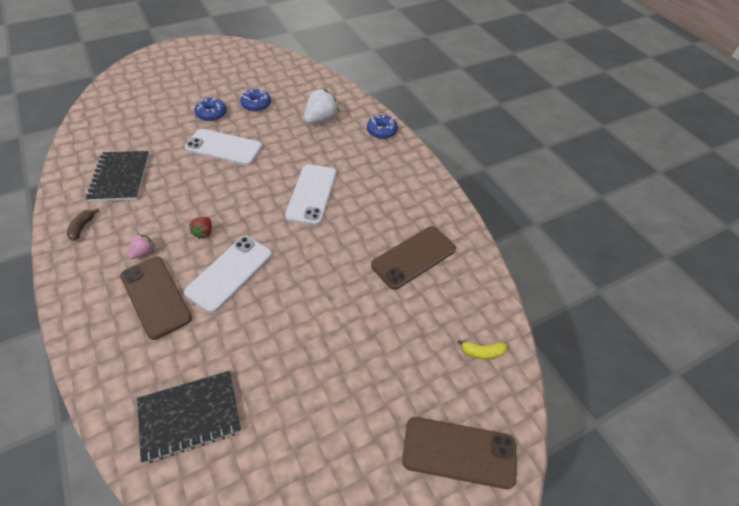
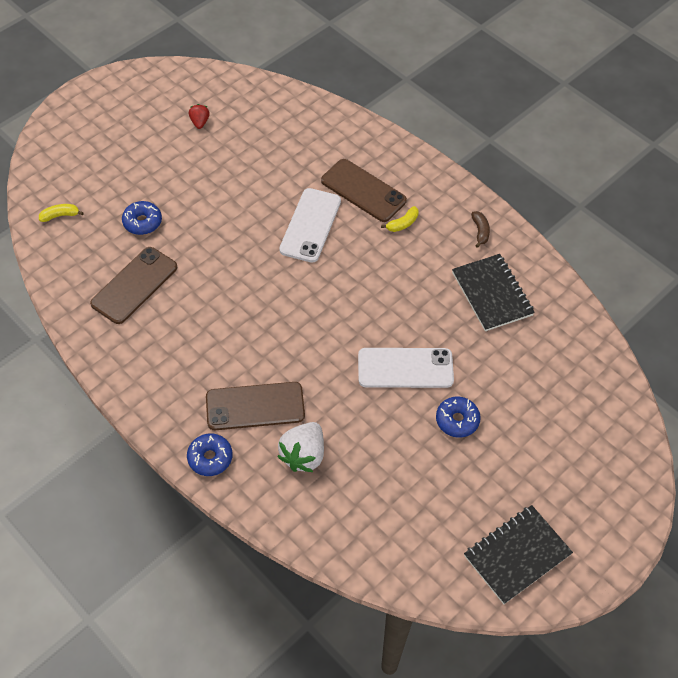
camera: 165 degrees right, 5 degrees up
(144, 252) = (402, 224): pink strawberry -> yellow banana
(190, 416) = (282, 124): black notebook -> black notebook (517, 555)
(204, 233) = (359, 256): red strawberry -> red strawberry (200, 122)
(256, 105) = (407, 457): blue donut -> blue donut (142, 222)
(311, 194) = (268, 330): white phone -> none
(459, 452) = (77, 148): brown phone -> brown phone (255, 406)

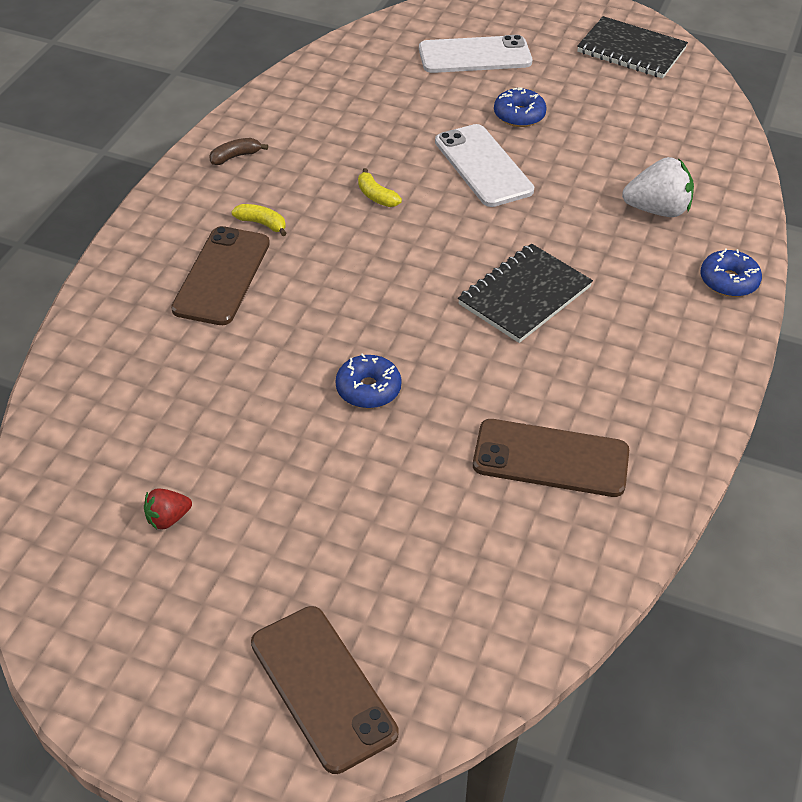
camera: 115 degrees left, 10 degrees down
(60, 215) = (487, 624): yellow banana -> yellow banana (376, 196)
(142, 222) = (429, 502): blue donut -> blue donut (368, 389)
(255, 406) = (632, 267): brown phone -> brown phone (323, 688)
(310, 225) = (318, 309): white phone -> white phone (475, 56)
(492, 294) = (329, 127): black notebook -> black notebook (524, 296)

